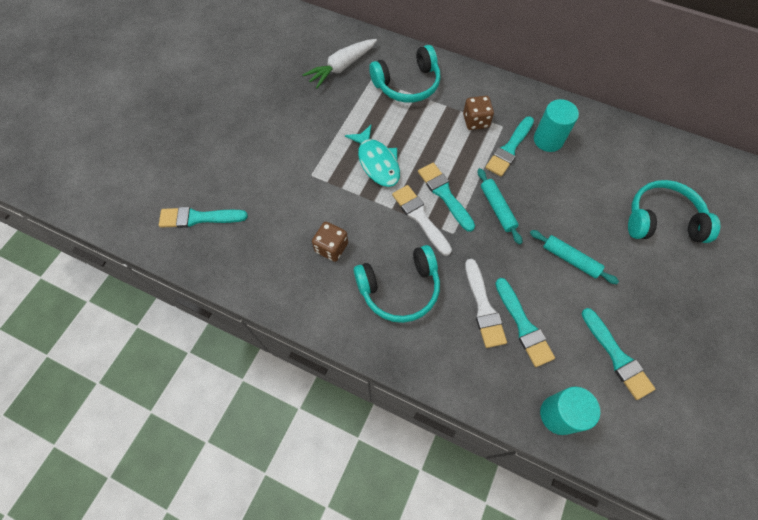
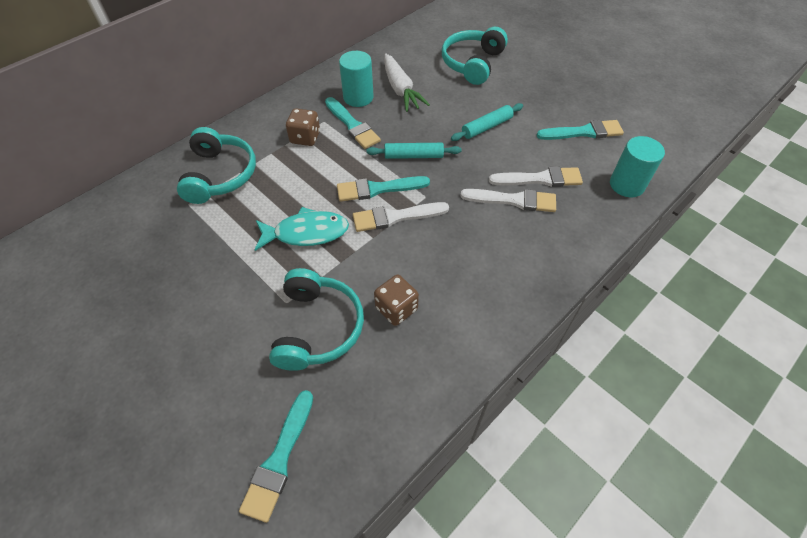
camera: 70 degrees left, 10 degrees down
(341, 67) = (148, 227): white carrot -> white carrot (400, 89)
(399, 288) = (471, 260): turquoise headphones -> turquoise headphones (317, 327)
(523, 325) = (540, 179): turquoise brush -> white brush

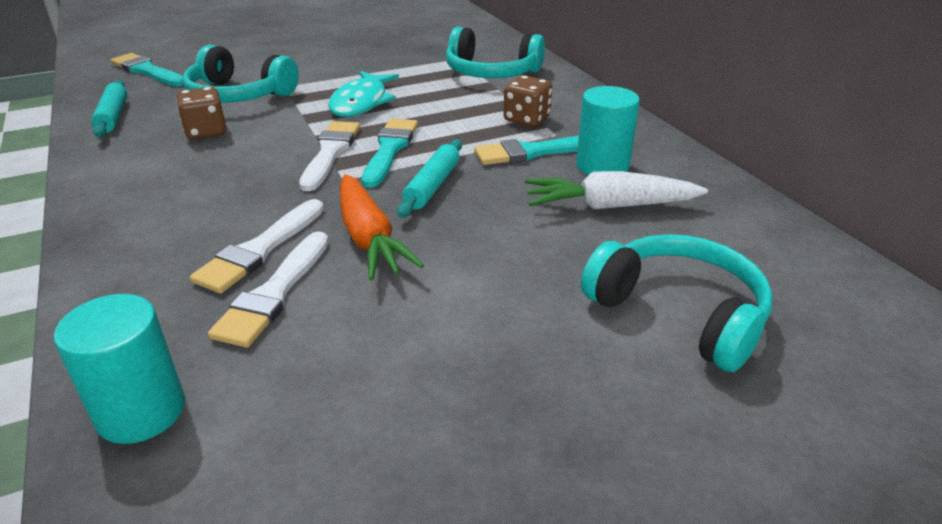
camera: 110 degrees right, 20 degrees down
(478, 163) = (369, 238): none -> orange carrot
(486, 127) = (452, 272): turquoise rolling pin -> turquoise rolling pin (113, 116)
(583, 132) = (341, 412): turquoise brush -> none

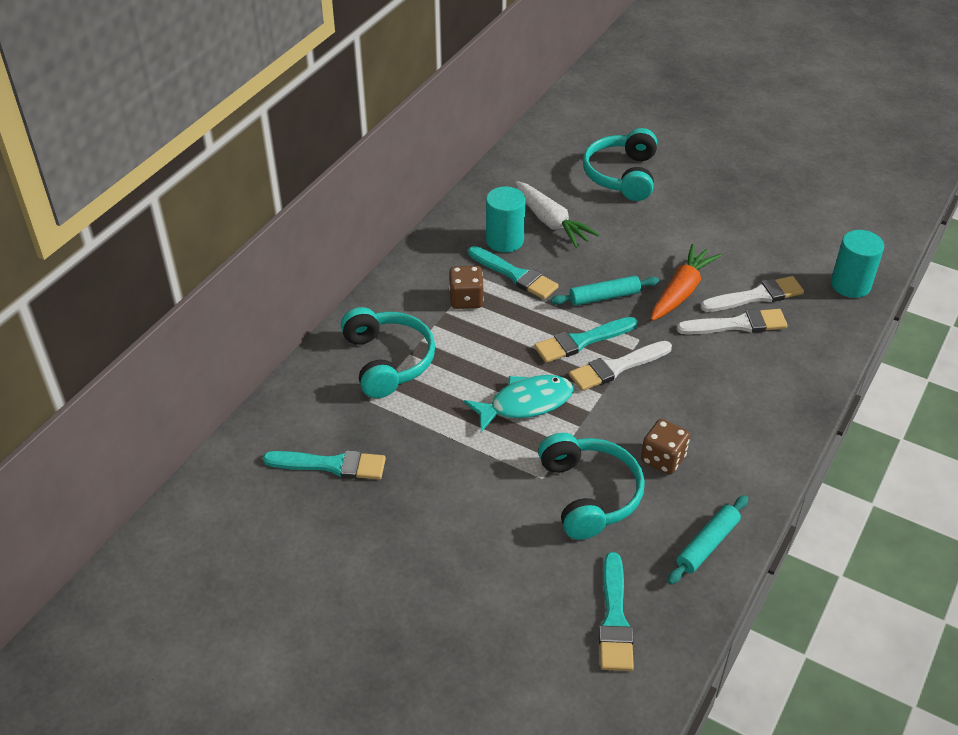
camera: 125 degrees left, 10 degrees up
(417, 37) = (331, 465): none -> turquoise brush

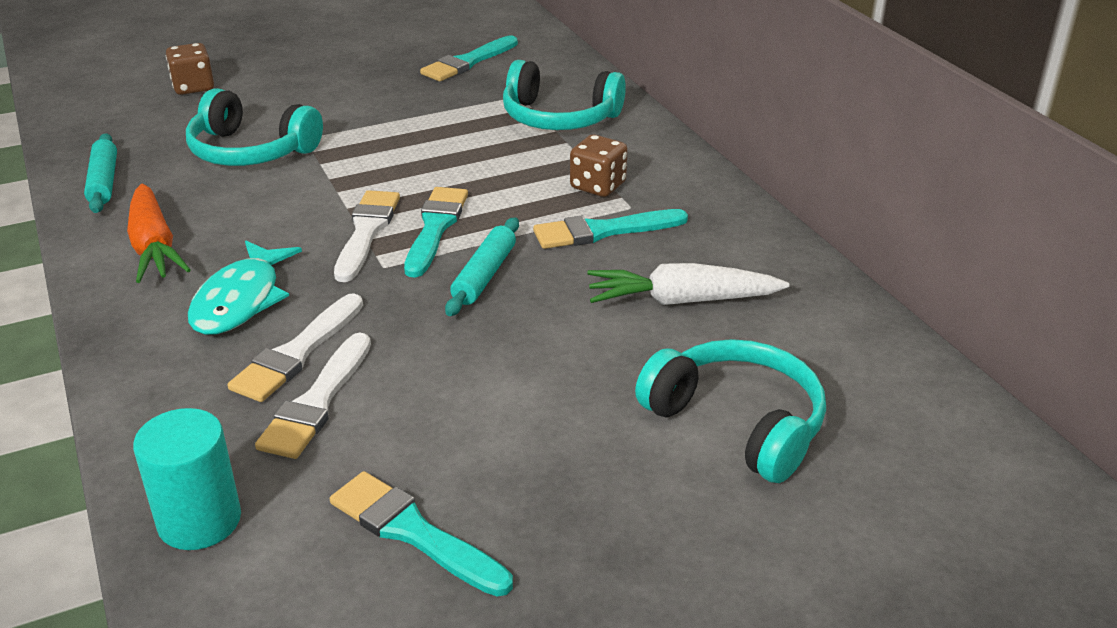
camera: 125 degrees right, 10 degrees down
(504, 240) = (680, 249): turquoise cylinder -> none
(526, 403) = (400, 162): turquoise fish -> turquoise fish (240, 300)
(614, 619) = (133, 115): turquoise brush -> turquoise brush (413, 532)
(663, 459) = (218, 203): brown dice -> brown dice (193, 87)
(681, 291) = (414, 340): orange carrot -> orange carrot (154, 247)

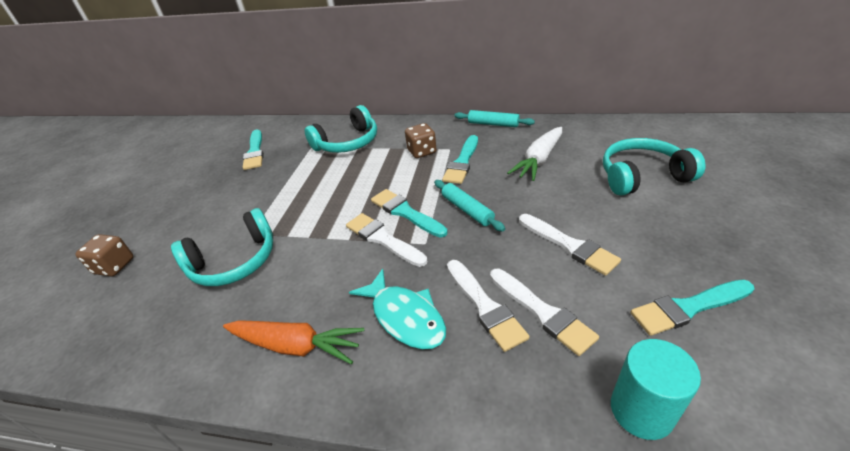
camera: 50 degrees left, 5 degrees up
(104, 182) = (174, 352): turquoise rolling pin -> turquoise rolling pin (493, 124)
(474, 390) = (569, 245): none -> white brush

